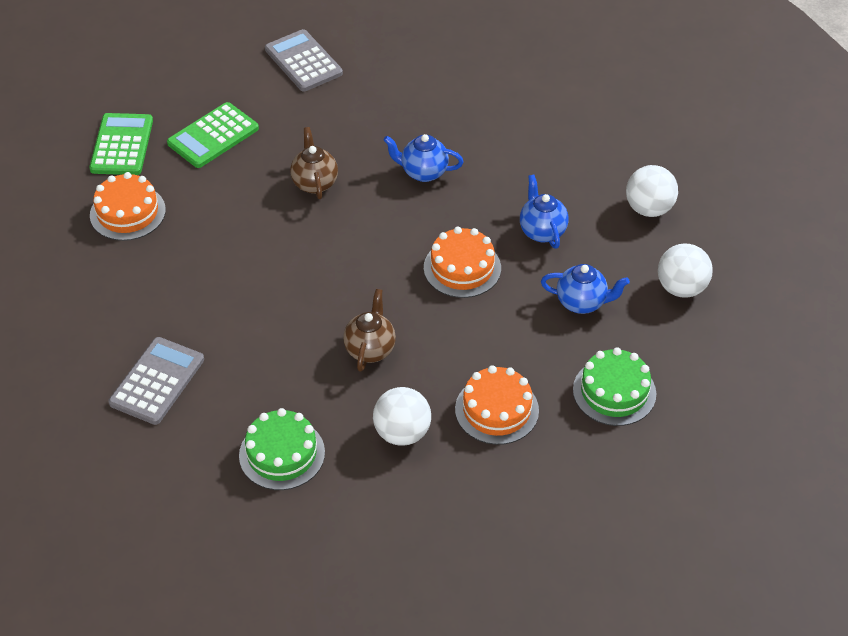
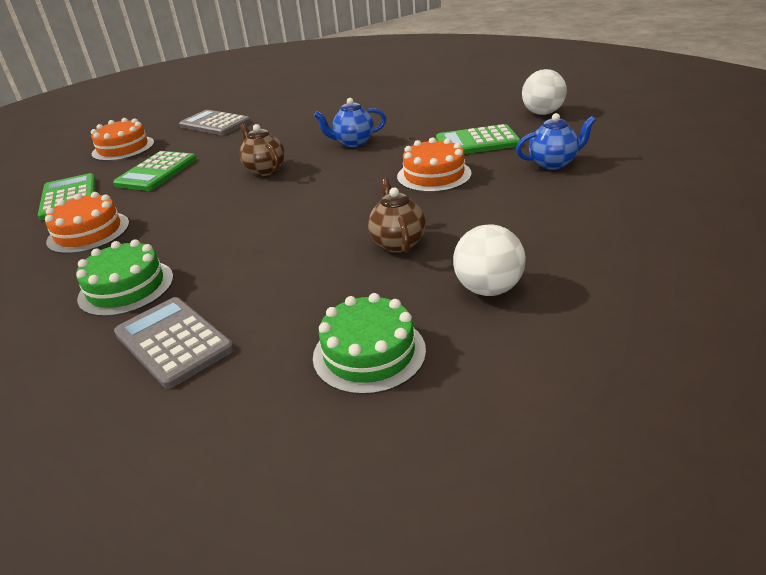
camera: 20 degrees left, 15 degrees down
(157, 381) = (173, 341): grey calculator -> grey calculator turned 45 degrees counterclockwise
(496, 410) = (561, 242): orange cake -> orange cake (123, 148)
(542, 231) = (477, 142): blue teapot -> green calculator
(614, 392) = (647, 199): green cake -> green cake (126, 287)
(681, 288) = (617, 136): white ball -> none

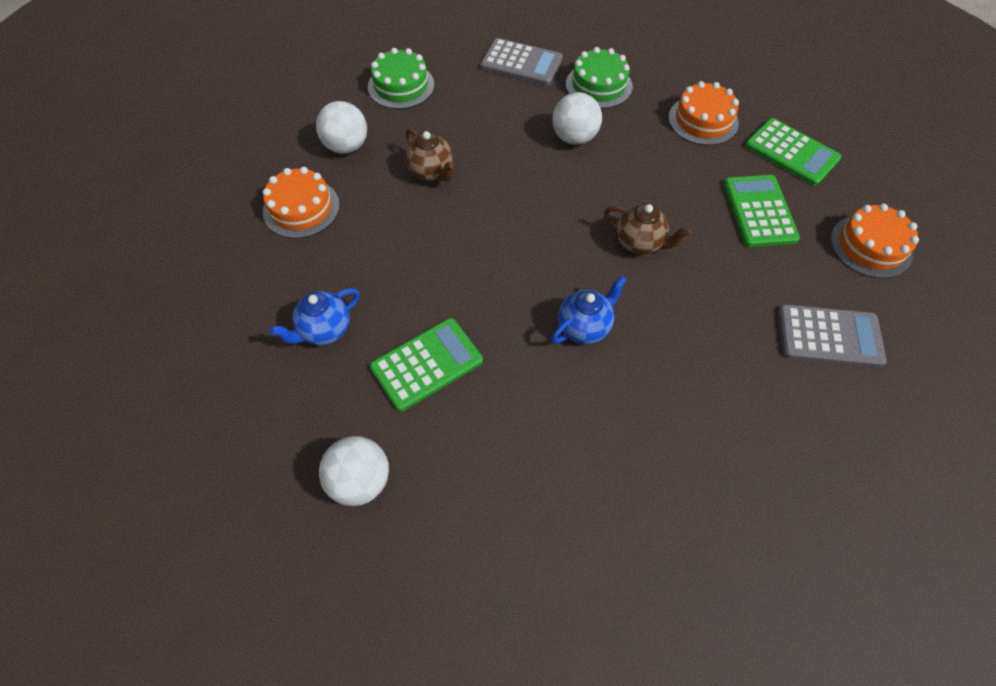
camera: 150 degrees right, 25 degrees up
(222, 243) = (574, 137): none -> white ball
(434, 175) = (447, 276): orange cake -> orange cake (301, 208)

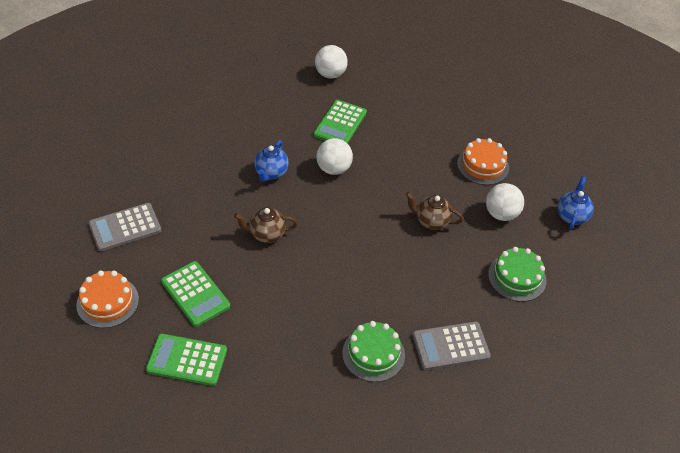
camera: 145 degrees right, 10 degrees down
(325, 330) = (403, 116): blue teapot -> blue teapot (571, 216)
(574, 137) = (358, 293): white ball -> white ball (333, 169)
(703, 120) = (270, 359): orange cake -> none

